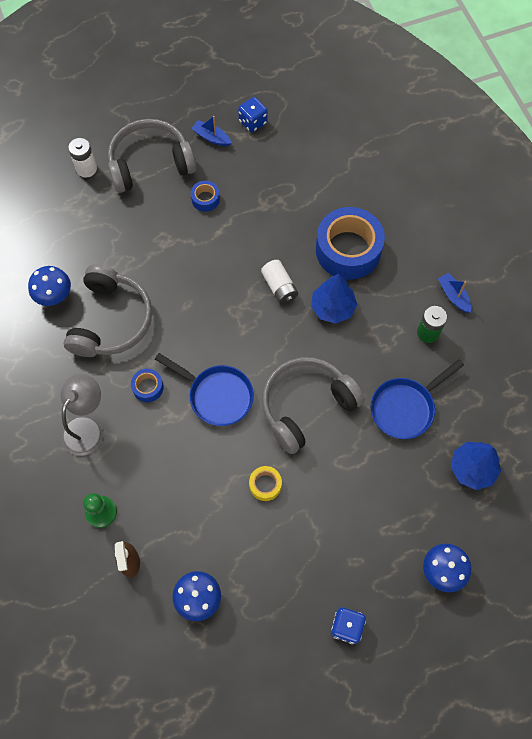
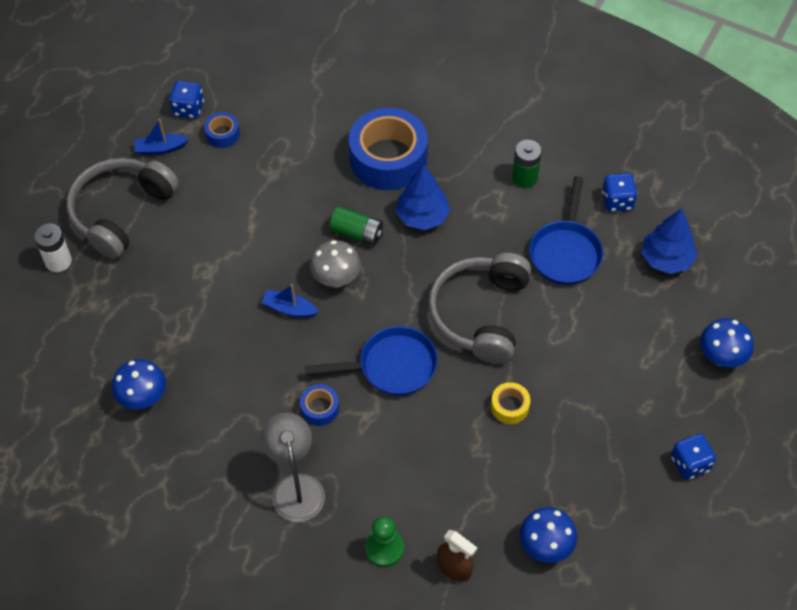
camera: 40 degrees left, 10 degrees down
(111, 320) = (223, 378): grey headphones -> none
(205, 199) = (209, 206): blue tape -> blue tape (222, 134)
(237, 308) = (336, 279): none -> grey mushroom
(279, 287) = (357, 233): white battery -> green battery
(453, 296) = (516, 132): blue boat -> blue boat (289, 309)
(477, 399) = (617, 201): none -> blue dice

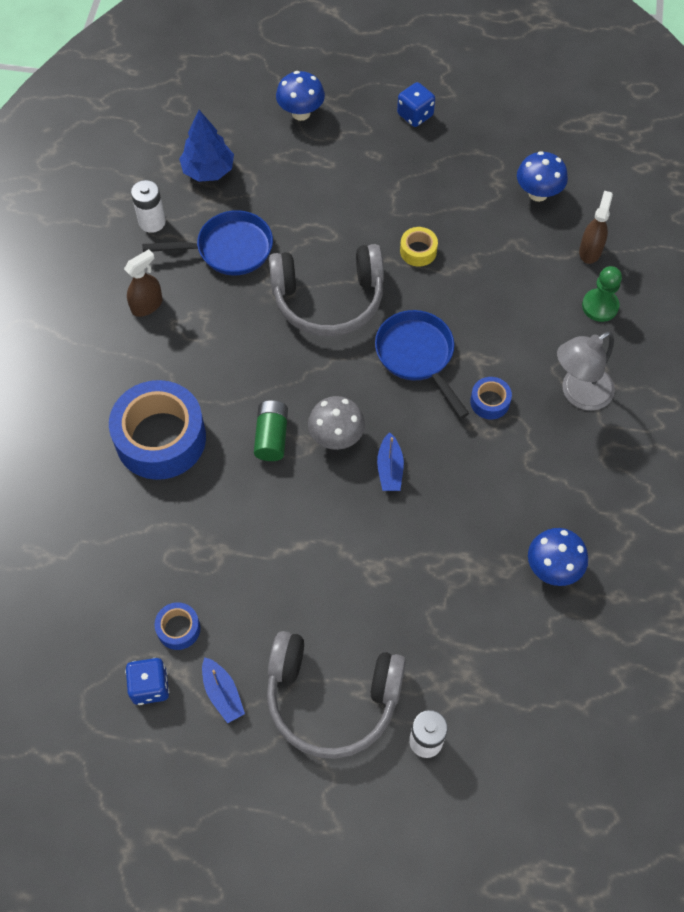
camera: 110 degrees left, 5 degrees up
(422, 216) = (228, 382): blue tree -> none
(525, 178) = (147, 305): green battery -> brown spray bottle
(617, 201) = (152, 222): blue dice -> white battery

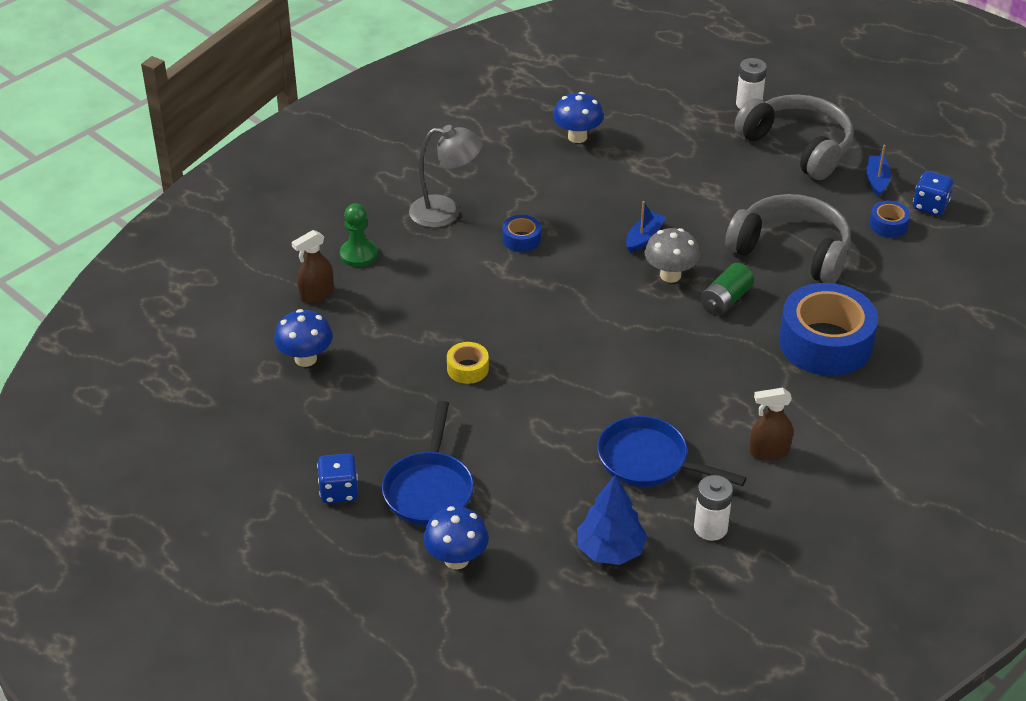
camera: 145 degrees left, 20 degrees down
(328, 299) = (588, 372): grey headphones -> grey headphones (791, 251)
(417, 355) = (549, 295): blue pan -> blue pan (429, 489)

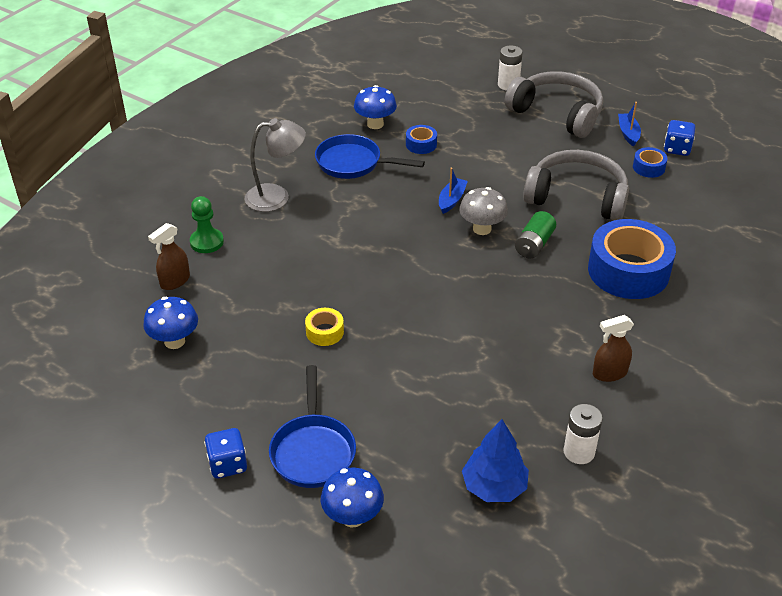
camera: 10 degrees left, 0 degrees up
(521, 239) = (347, 213): blue tape -> blue tape (421, 144)
(648, 461) = (506, 396): blue pan -> blue pan (353, 163)

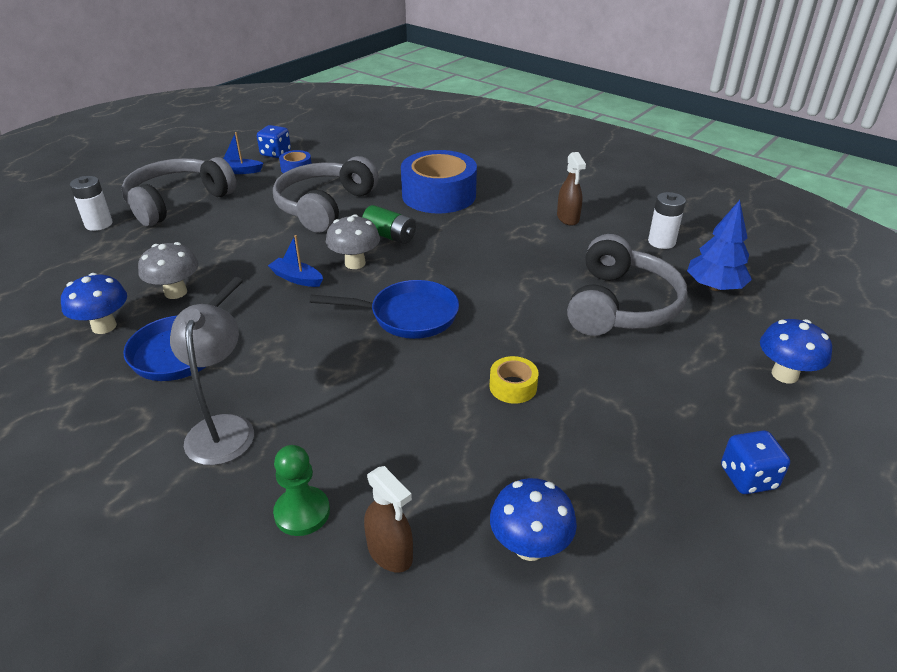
camera: 85 degrees left, 5 degrees down
(313, 451) = (705, 401): blue pan -> blue pan (408, 316)
(421, 144) = (175, 292): blue tape -> grey mushroom
(446, 406) = (620, 305): none -> grey headphones

